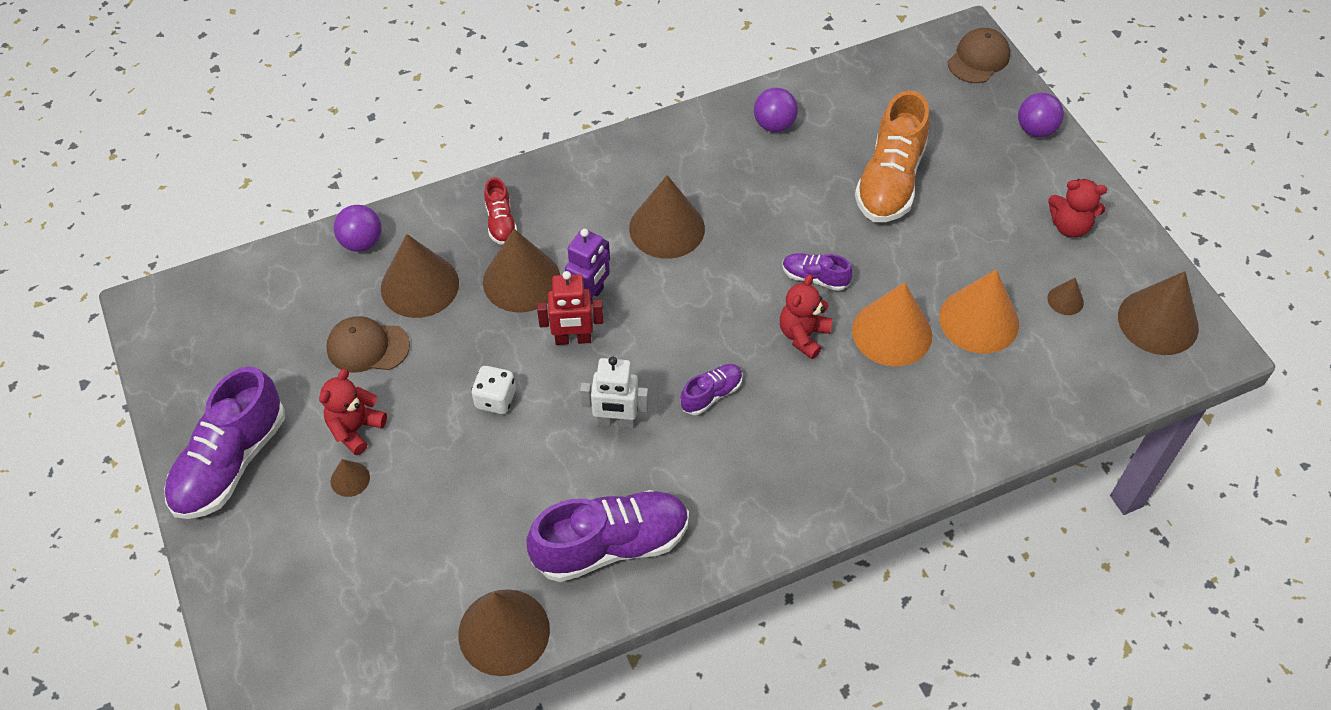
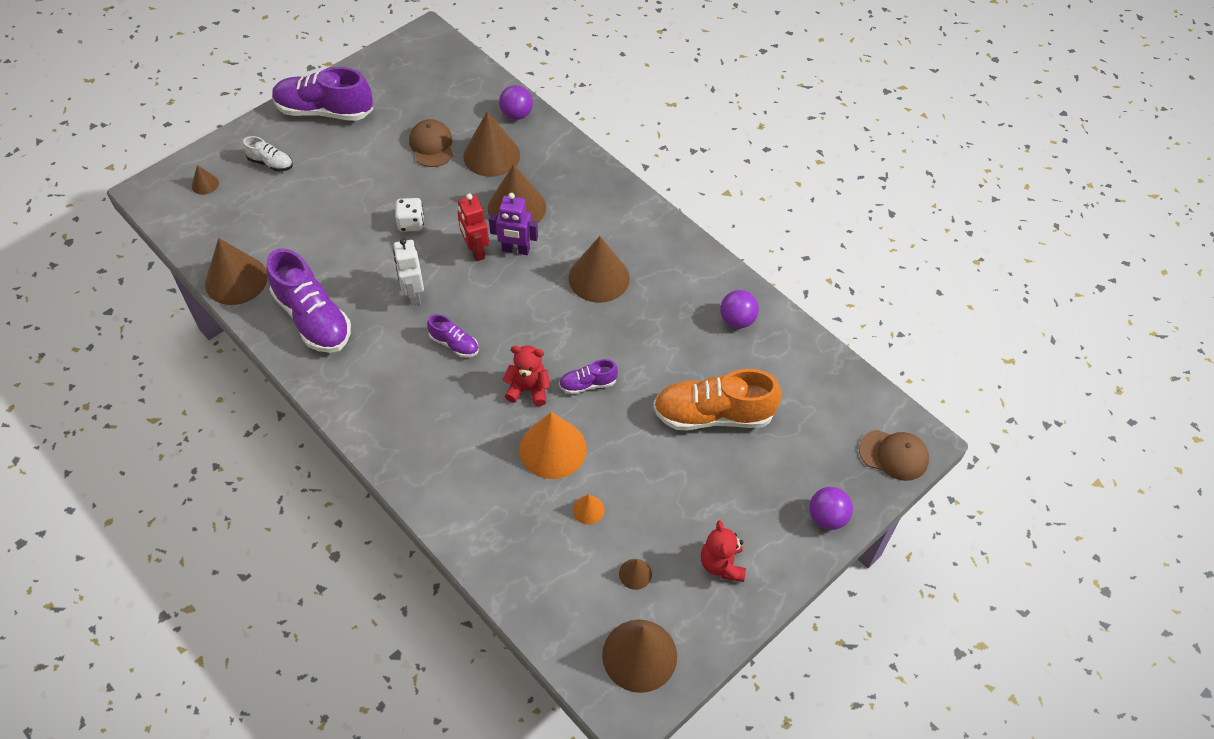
camera: 70 degrees right, 0 degrees up
(299, 551) = (271, 163): none -> white shoe
(350, 479) = (328, 170): brown cone -> brown cone (205, 184)
(355, 429) = (366, 160): red teddy bear -> none
(501, 222) = (564, 181): red shoe -> none
(815, 278) = (588, 384): purple shoe -> purple shoe turned 105 degrees counterclockwise
(979, 320) = (588, 509): orange cone -> orange cone, size x0.46

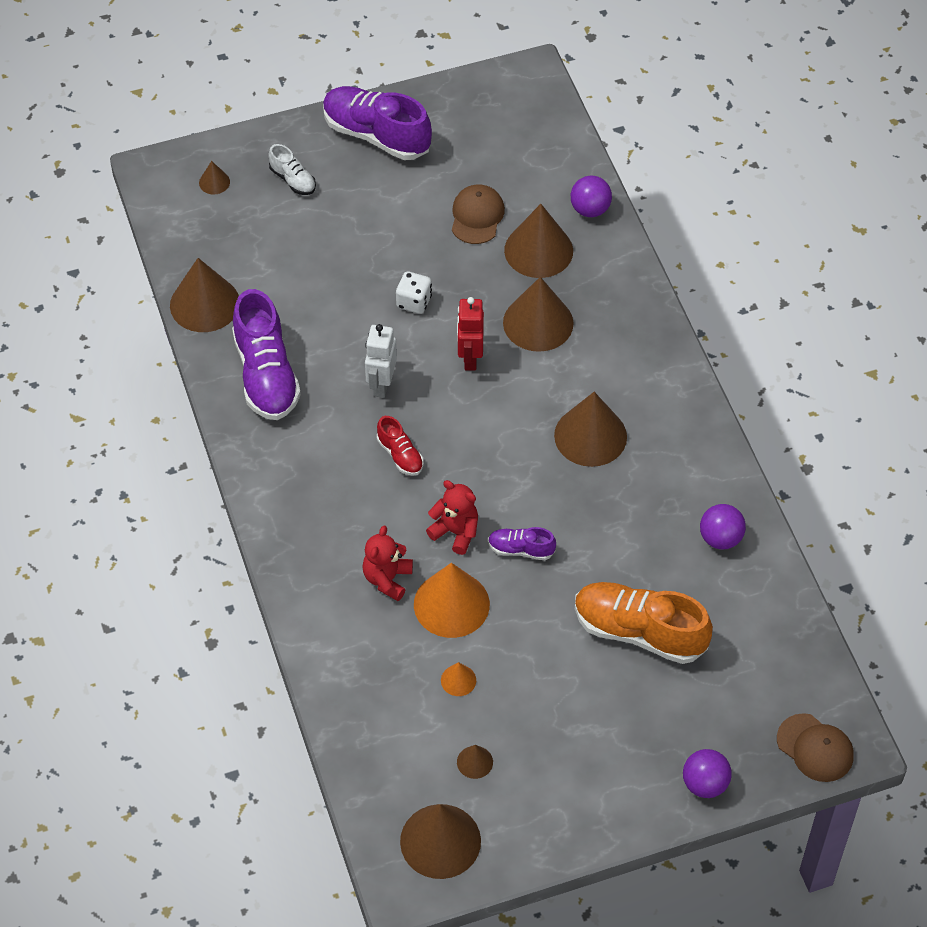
camera: 25 degrees right, 0 degrees up
(454, 344) = (400, 455): purple shoe -> red shoe
(515, 250) = (514, 372): purple robot -> none
(722, 564) = (568, 787): red teddy bear -> red teddy bear (387, 579)

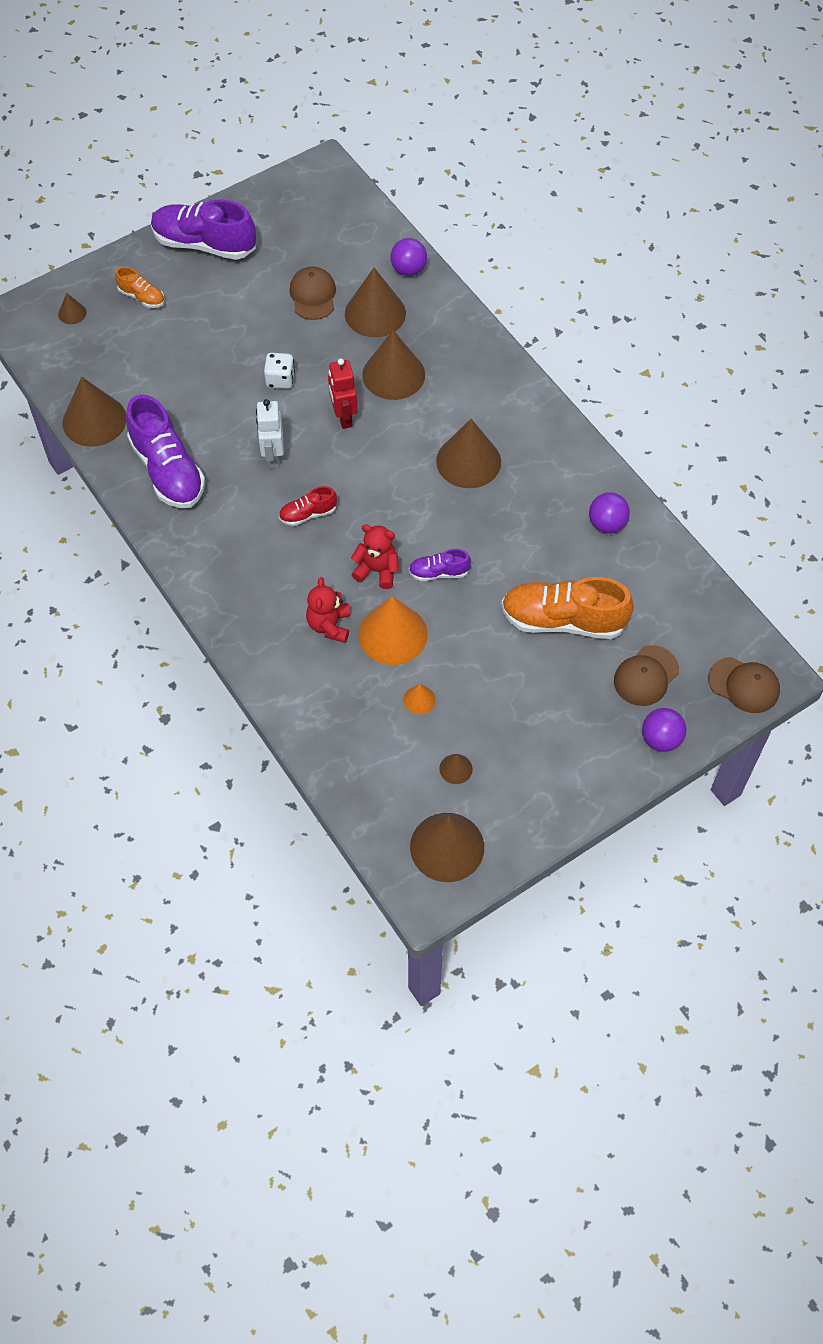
camera: 15 degrees left, 5 degrees up
(293, 180) = (142, 297): white shoe -> orange shoe
(400, 455) = (308, 514): red shoe -> red shoe turned 120 degrees clockwise
(710, 712) = (646, 676): none -> brown cap

